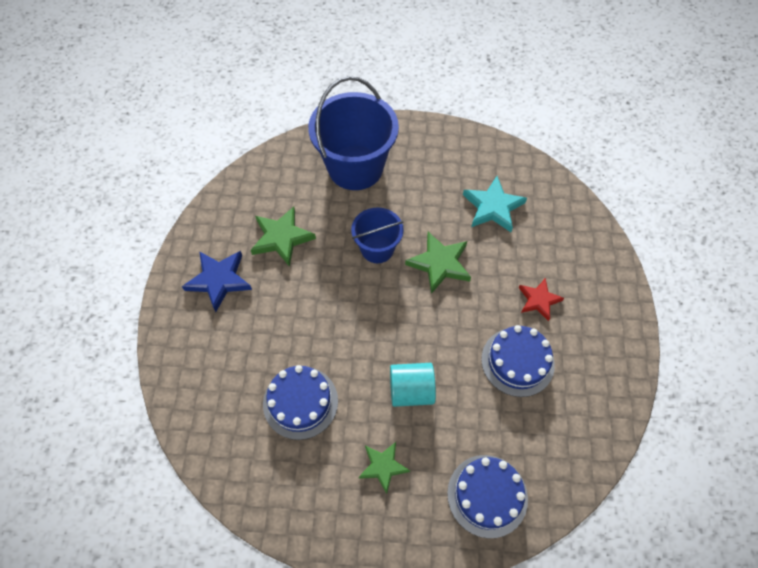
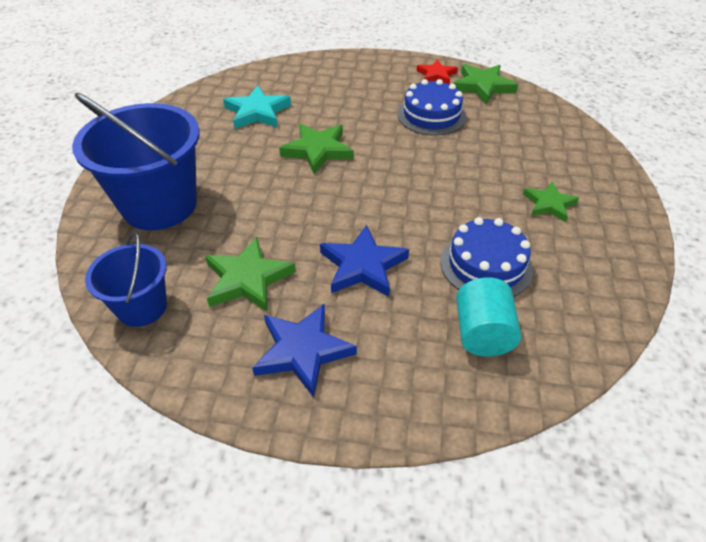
camera: 85 degrees left, 15 degrees down
(297, 310) = (362, 266): none -> blue star
(377, 249) = (287, 193): blue bucket -> blue bucket (142, 307)
(411, 391) = (465, 180): turquoise cylinder -> turquoise cylinder (482, 333)
(487, 495) = (561, 144): blue cake -> none
(538, 300) = (369, 98): red star -> red star (436, 75)
(592, 419) = (483, 86): none -> green star

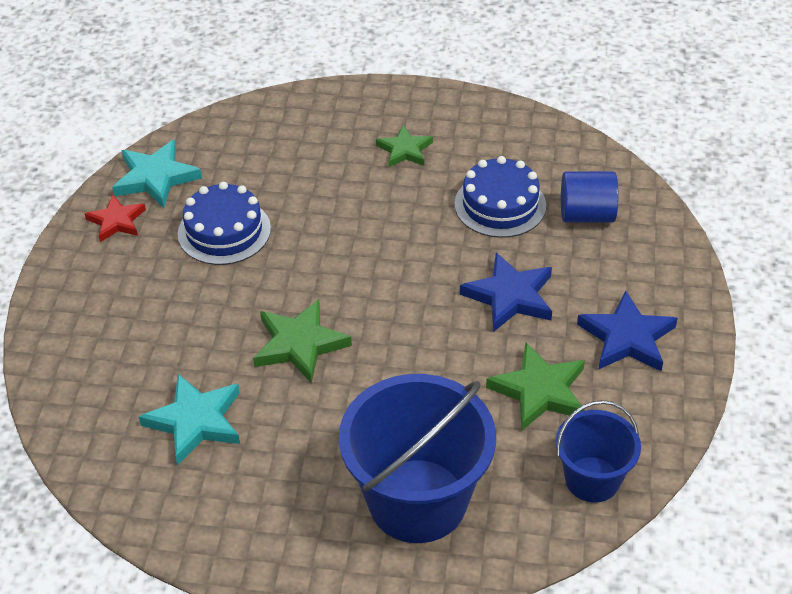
camera: 90 degrees left, 0 degrees up
(482, 333) = (586, 215): turquoise cylinder -> blue cylinder
(483, 86) = (155, 177): green star -> turquoise star

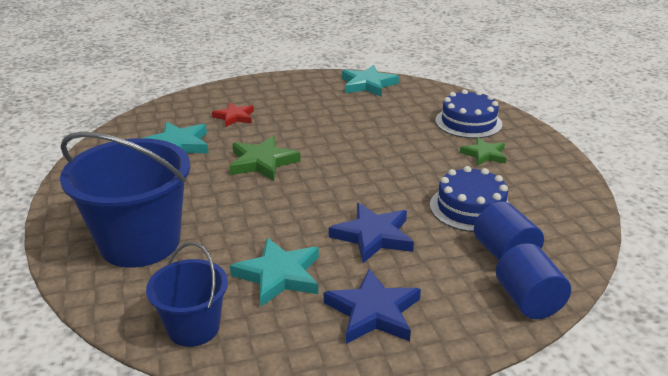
camera: 65 degrees right, 15 degrees down
(117, 221) = (322, 84): red star -> red star (234, 117)
(224, 231) = (342, 114): blue cake -> blue cake (468, 122)
(539, 391) = (279, 275): green star -> turquoise star
(657, 230) = (528, 301): none -> blue cylinder

